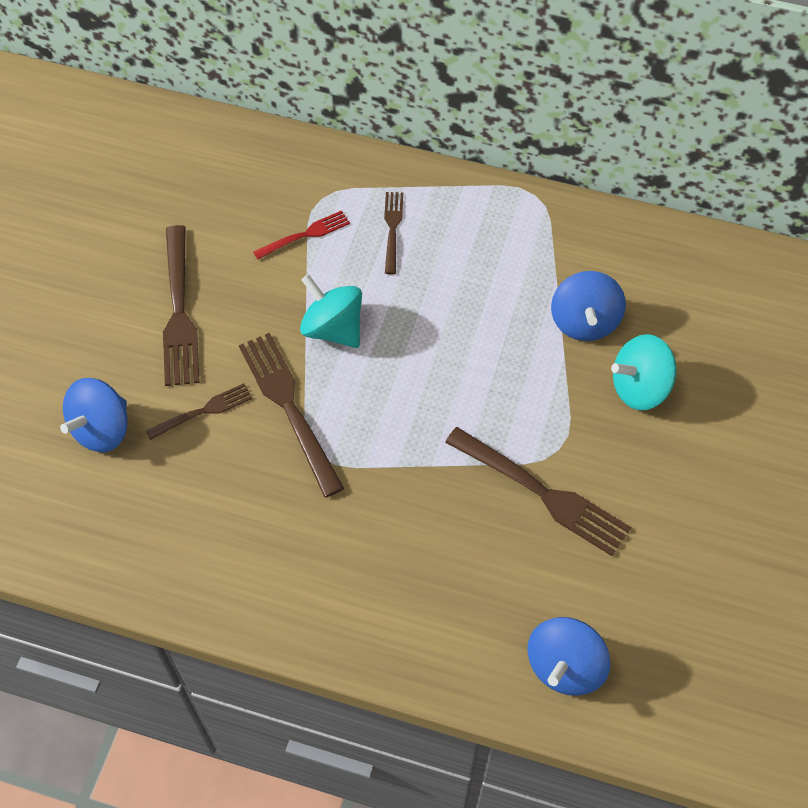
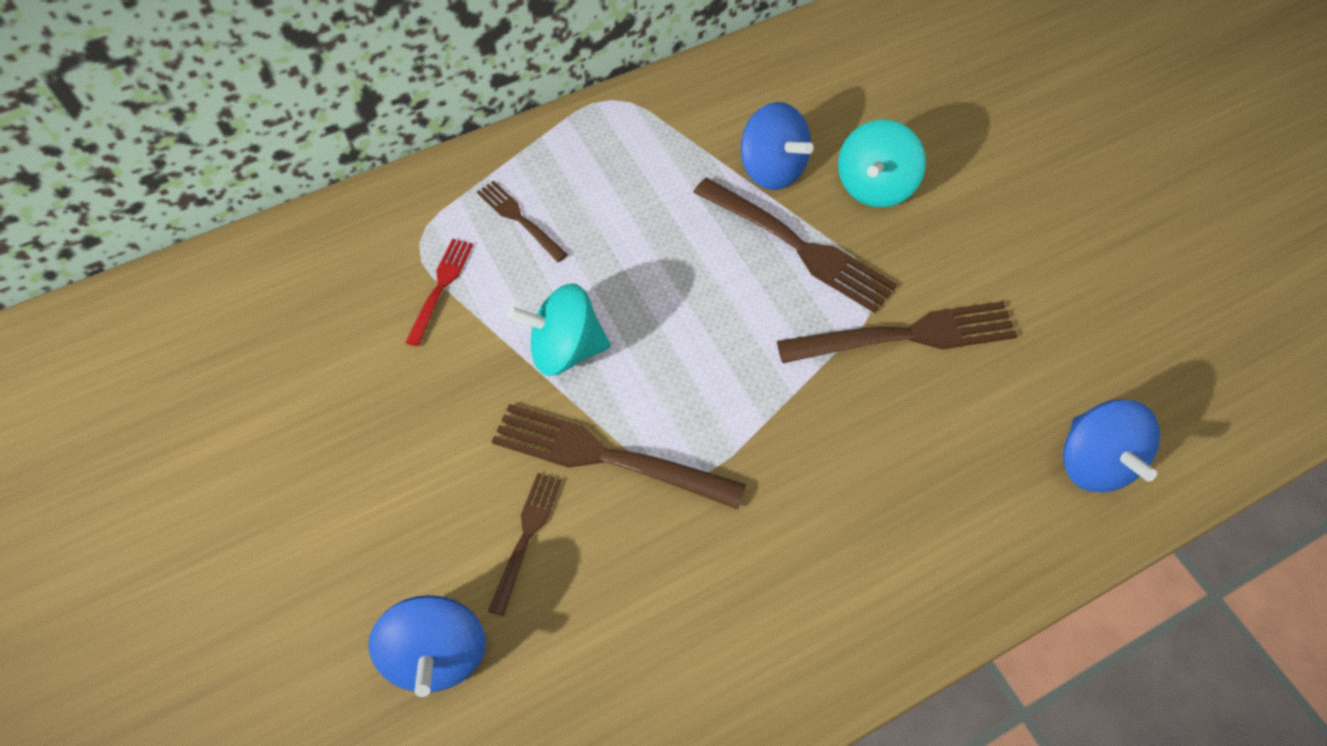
camera: 45 degrees left, 0 degrees up
(179, 311) = (389, 461): brown fork -> brown fork (798, 246)

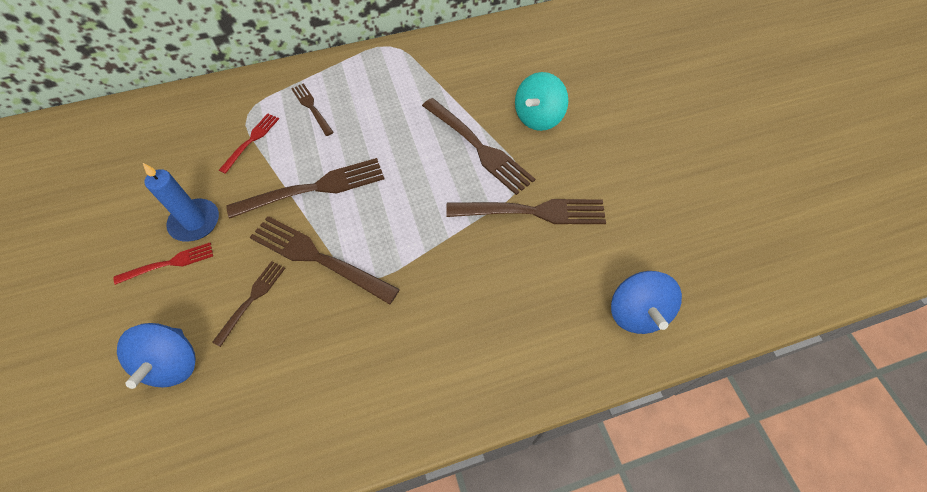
camera: 10 degrees right, 0 degrees up
(377, 503) = (169, 263): none -> red fork
(396, 431) = (195, 222): none -> blue candle
(565, 349) = (314, 188): turquoise spinning top -> brown fork
(772, 169) = (476, 99): blue spinning top -> none

